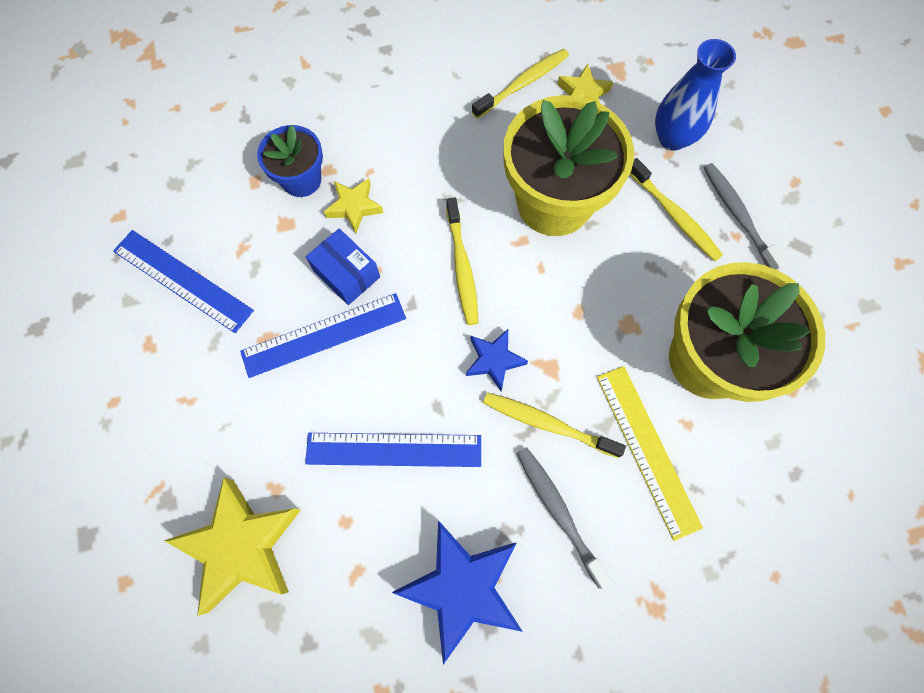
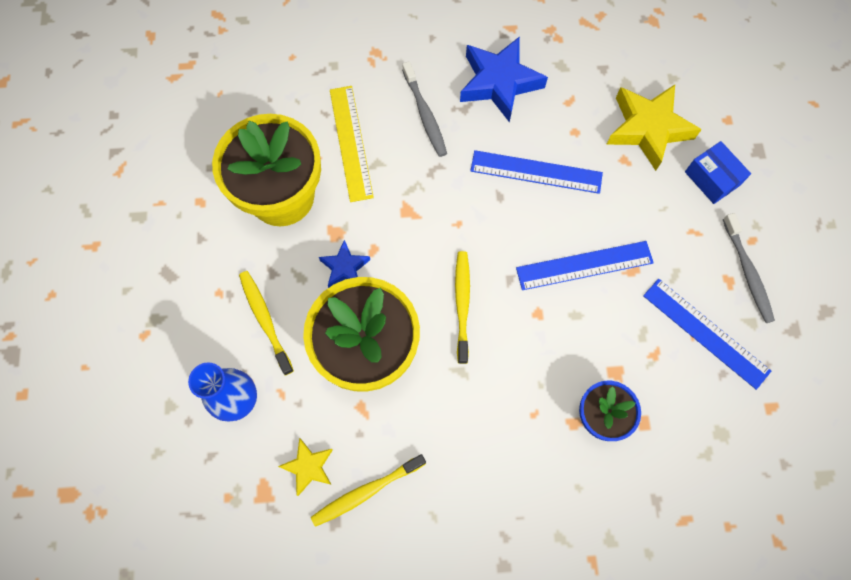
camera: 170 degrees left, 0 degrees up
(346, 274) = (562, 315): blue box -> blue box (712, 178)
(354, 207) = (551, 378): yellow star -> none
(494, 360) = (450, 223): blue star -> blue star (345, 268)
(548, 424) = (419, 171): yellow toothbrush -> none
(738, 216) = (210, 310): grey toothbrush -> grey toothbrush (747, 272)

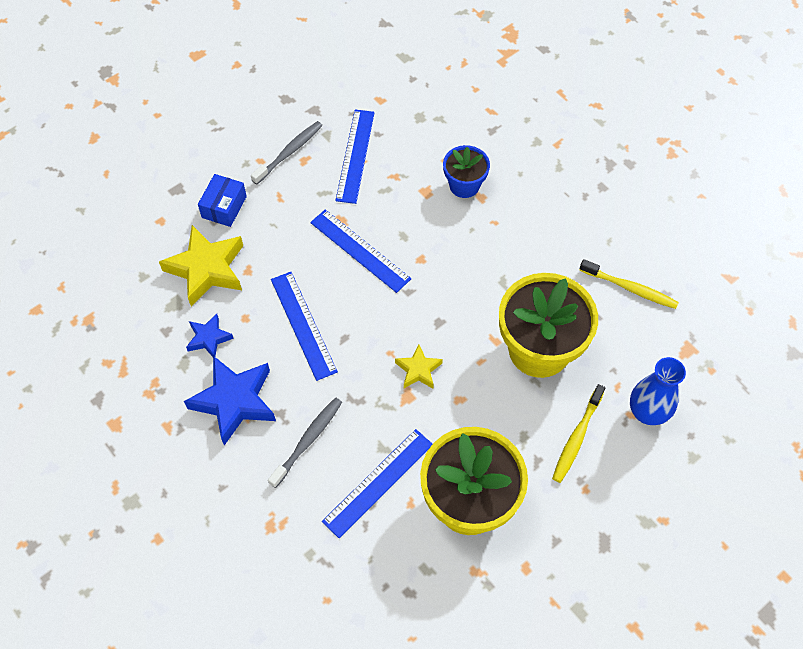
camera: 125 degrees left, 10 degrees down
(308, 467) = (647, 333): yellow star -> yellow star (418, 370)
(345, 268) = (490, 409): blue star -> blue star (209, 338)
(350, 142) = (378, 482): yellow ruler -> blue ruler
(462, 304) = (453, 310): yellow toothbrush -> none

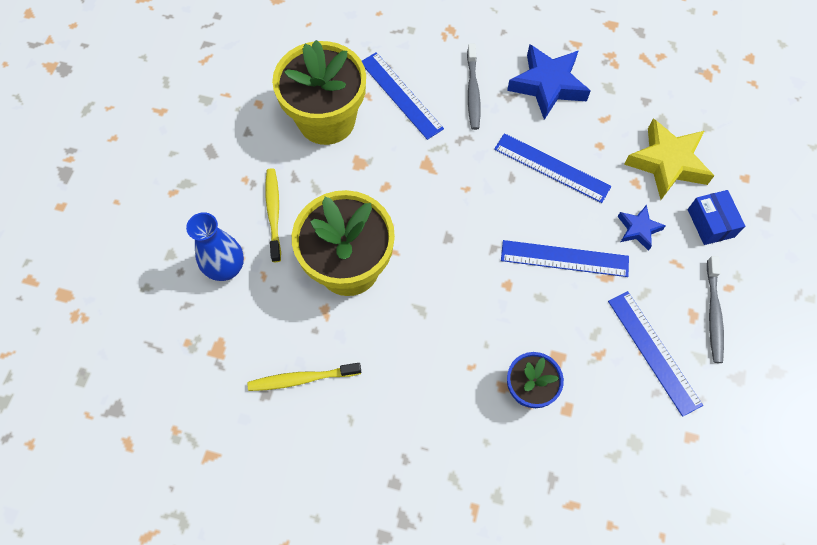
camera: 145 degrees right, 5 degrees up
(209, 338) = (610, 114): blue star -> blue star (638, 229)
(378, 482) = (400, 95): blue ruler -> blue ruler turned 45 degrees counterclockwise
(418, 370) = (434, 189): yellow star -> none

